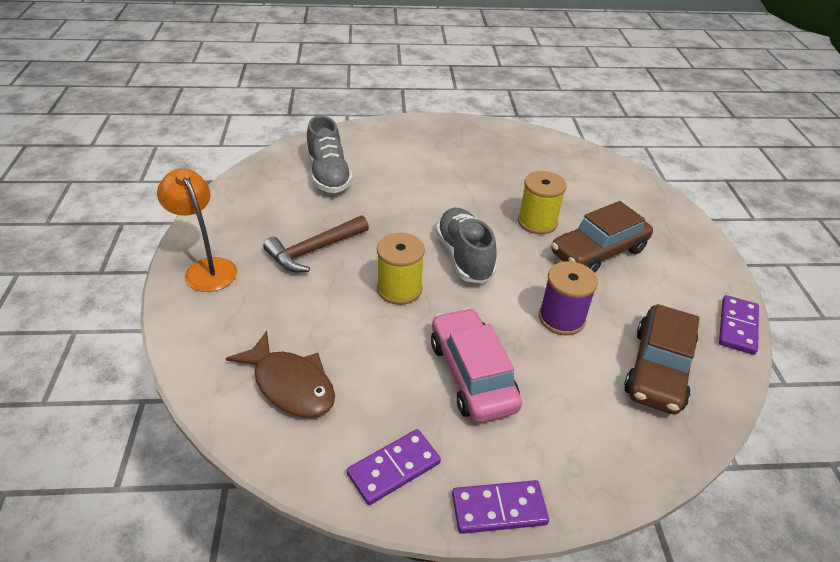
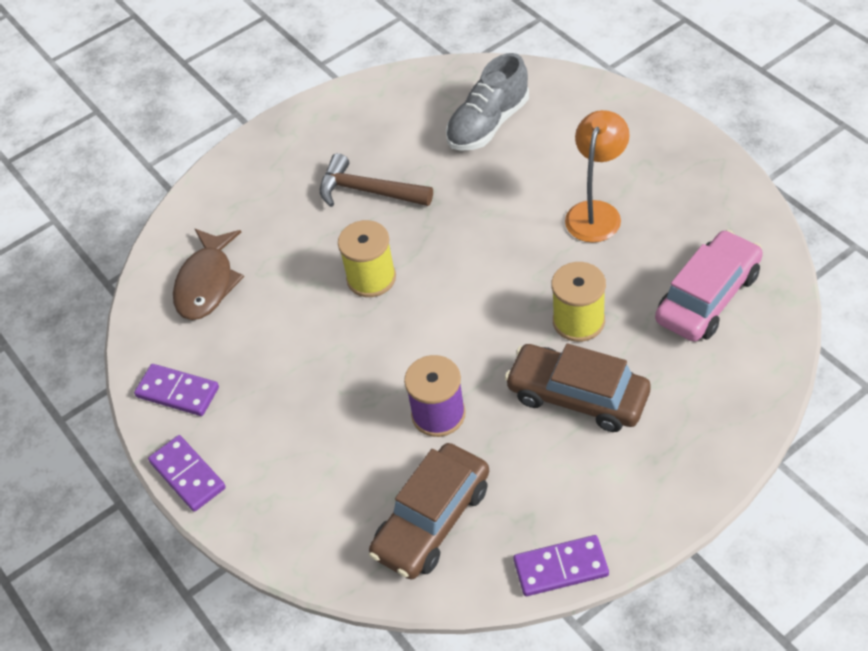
camera: 65 degrees right, 10 degrees up
(207, 268) = (284, 146): orange lamp -> orange lamp (596, 212)
(464, 257) = (461, 296): grey shoe -> none
(472, 374) = (309, 386): pink car -> pink car (708, 297)
(658, 369) = (432, 520): brown car -> brown car turned 45 degrees counterclockwise

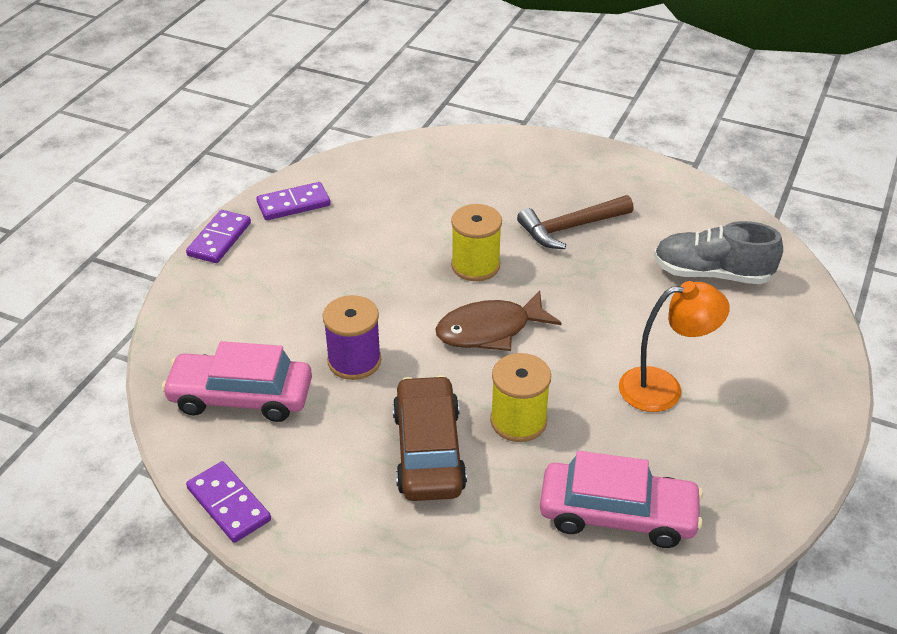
camera: 55 degrees right, 10 degrees down
(177, 392) = (293, 204): purple domino -> purple domino turned 75 degrees clockwise
(207, 283) = (408, 177): brown fish -> brown fish (490, 330)
(367, 191) = (570, 228): brown hammer -> brown hammer turned 105 degrees counterclockwise
(432, 520) = (241, 397): brown car -> pink car

